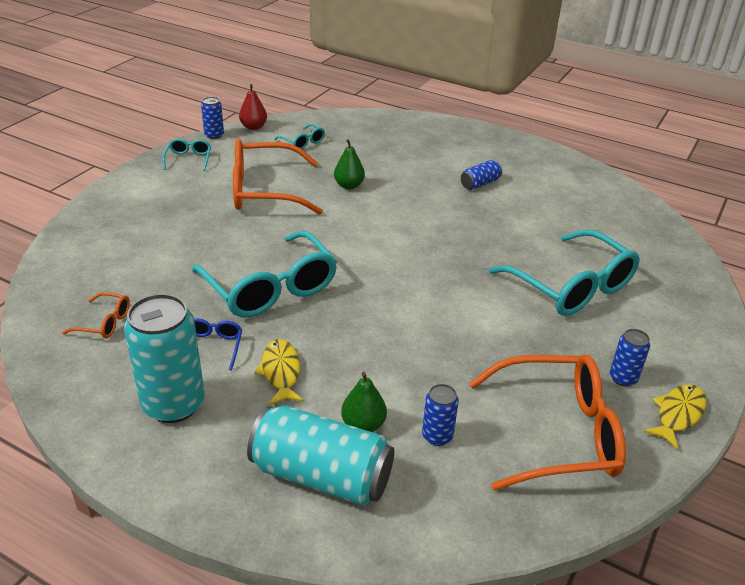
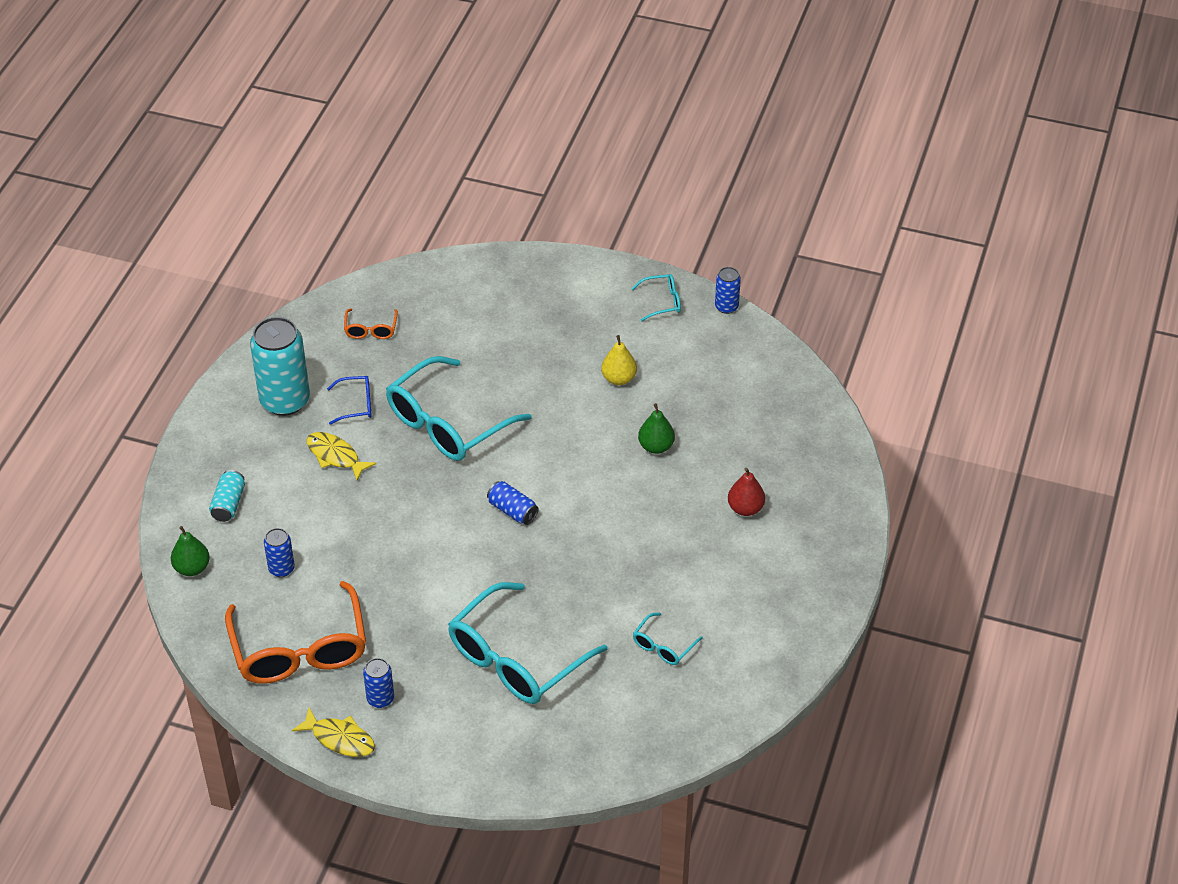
camera: 80 degrees right, 10 degrees up
(253, 127) = (761, 335): red pear -> red pear (745, 508)
(264, 191) = (619, 378): orange glasses -> yellow pear
(281, 372) = (335, 456): yellow fish -> yellow fish turned 120 degrees counterclockwise
(303, 142) = (742, 387): turquoise glasses -> turquoise glasses (663, 646)
(321, 475) = (228, 504): turquoise can -> turquoise can, size x0.49
(363, 425) = (285, 520): green pear -> green pear (192, 568)
(480, 184) = (706, 565): blue can -> blue can (512, 511)

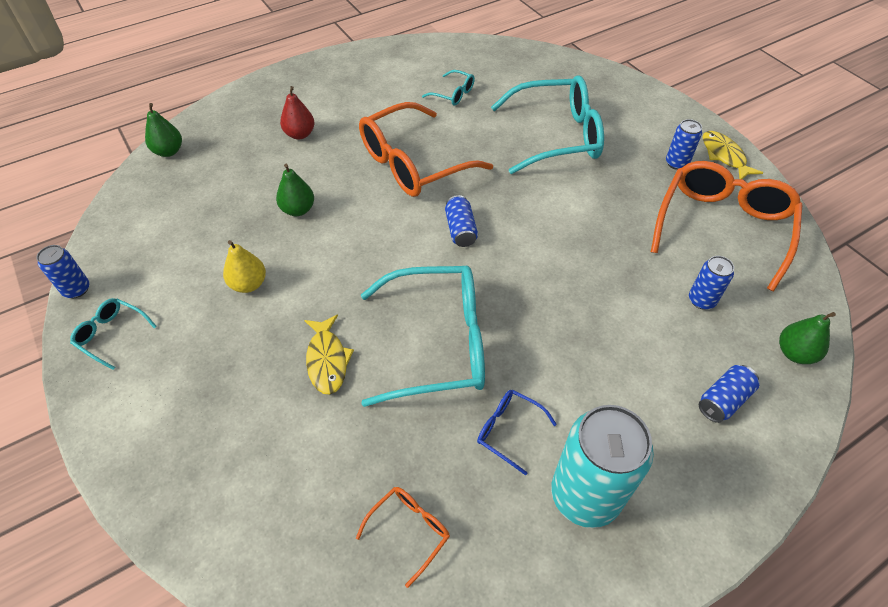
camera: 140 degrees left, 5 degrees up
(228, 504) = (723, 400): turquoise can -> blue can
(335, 456) = (575, 382): yellow fish -> yellow fish (327, 360)
(614, 544) = (412, 163): none -> orange glasses
(663, 646) = (453, 94): turquoise glasses -> turquoise glasses turned 45 degrees clockwise
(826, 424) = (169, 151): none -> green pear

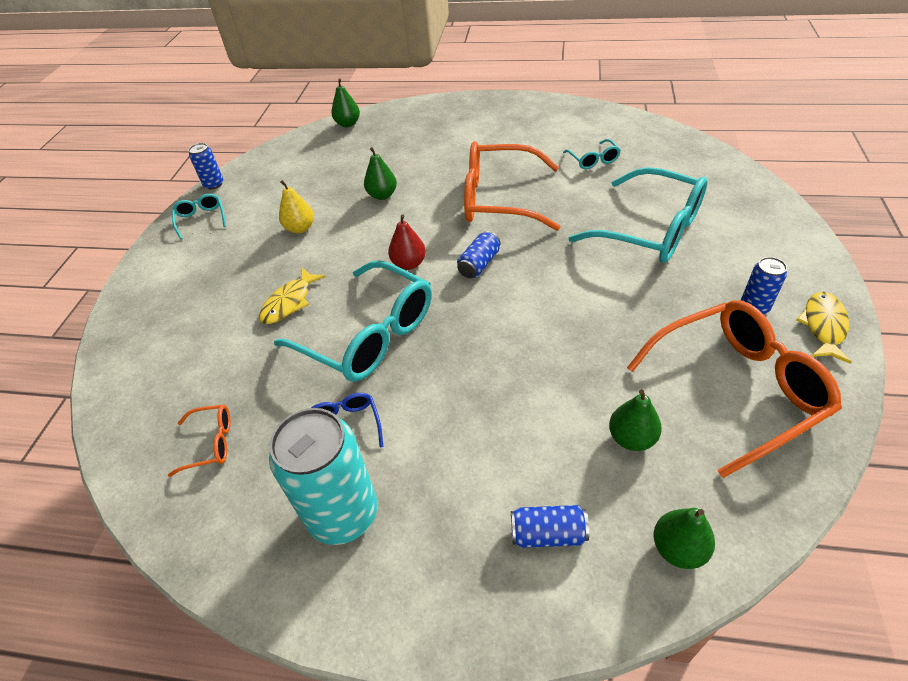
camera: 45 degrees right, 5 degrees down
(300, 134) = (440, 145): red pear -> red pear (409, 264)
(701, 300) = (631, 438): blue can -> green pear

